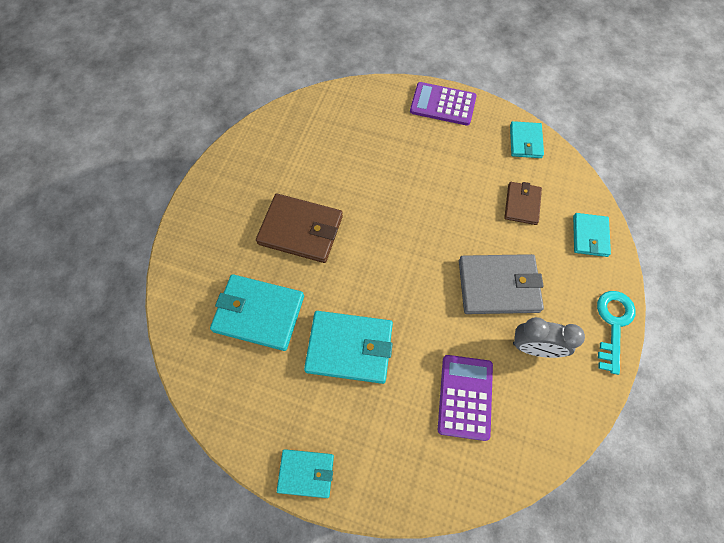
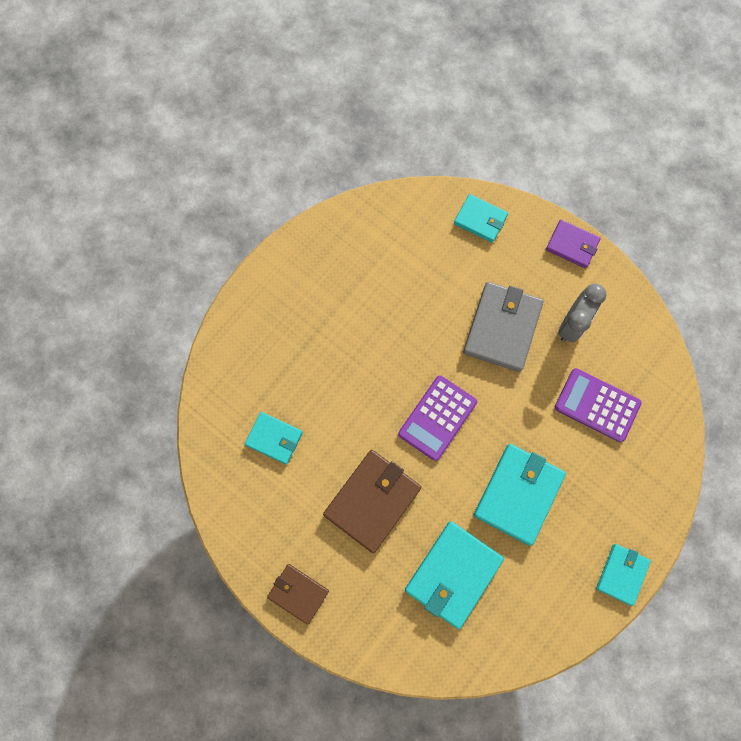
camera: 70 degrees left, 10 degrees up
(443, 104) = (269, 289): purple calculator -> purple calculator (437, 418)
(522, 204) = (423, 265): brown wallet -> brown wallet (298, 593)
(525, 141) = (351, 226): turquoise wallet -> turquoise wallet (274, 438)
(613, 324) = (572, 245): turquoise key -> purple wallet

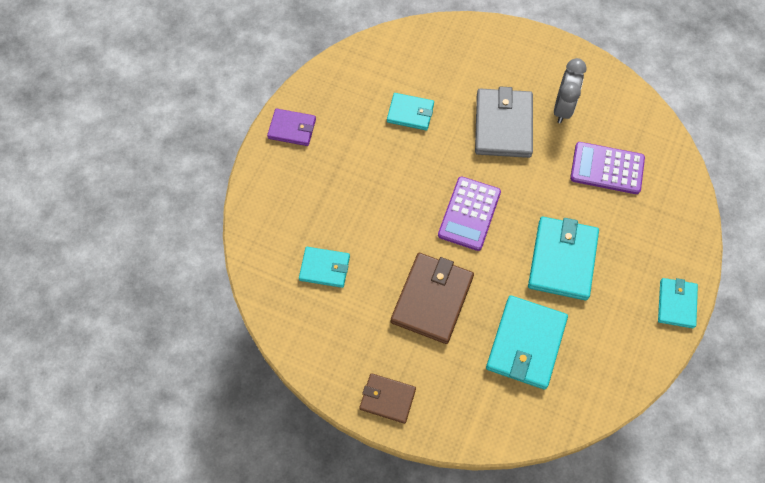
camera: 15 degrees left, 10 degrees down
(480, 220) = (456, 42): turquoise wallet -> turquoise wallet (410, 113)
(572, 245) = (542, 45): purple wallet -> purple wallet (292, 129)

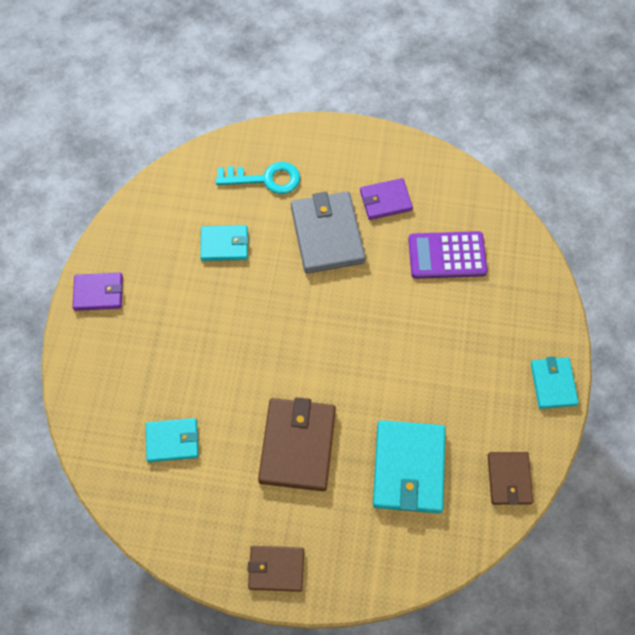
camera: 15 degrees left, 0 degrees up
(460, 65) = (265, 179): none -> turquoise key
(469, 214) = (314, 340): purple calculator -> none
(562, 259) = (425, 366): turquoise wallet -> none
(563, 108) = (385, 200): grey clock -> purple wallet
(614, 376) = (509, 479): none -> brown wallet

